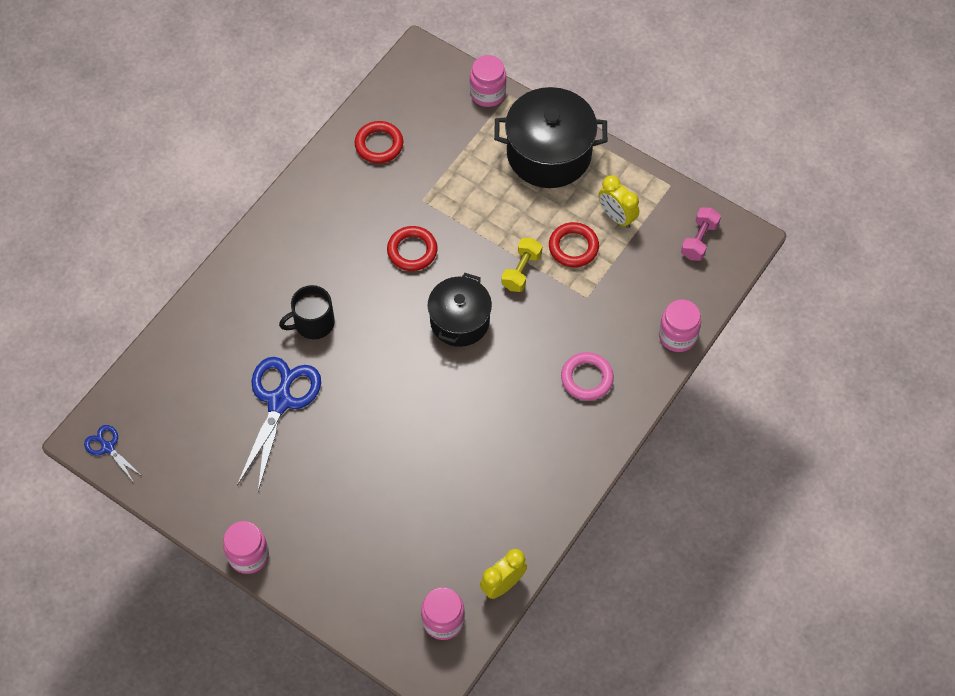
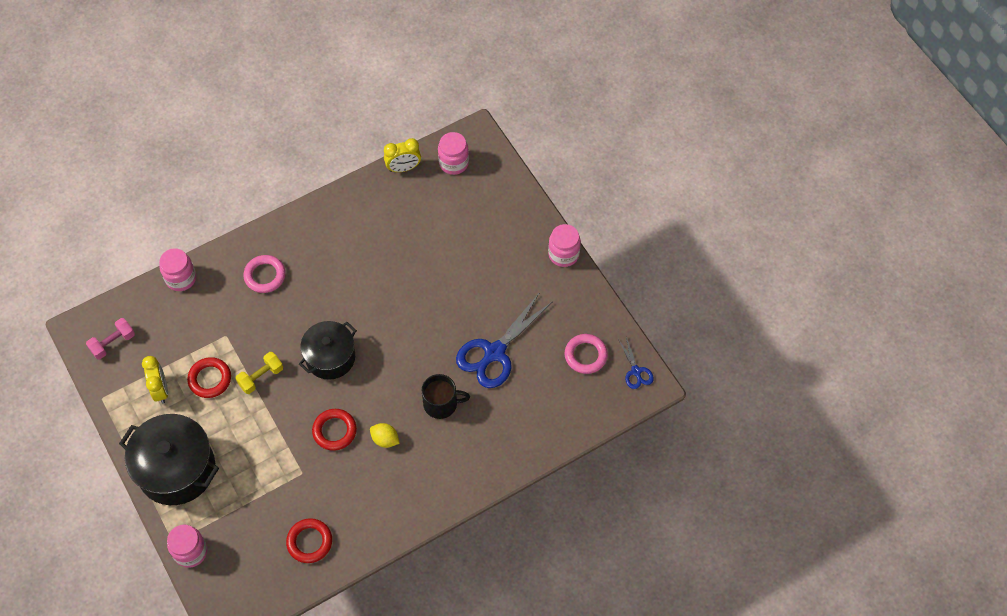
camera: 155 degrees left, 0 degrees up
(173, 441) = (585, 355): none -> pink ring
(355, 264) = (385, 439): none -> yellow lemon

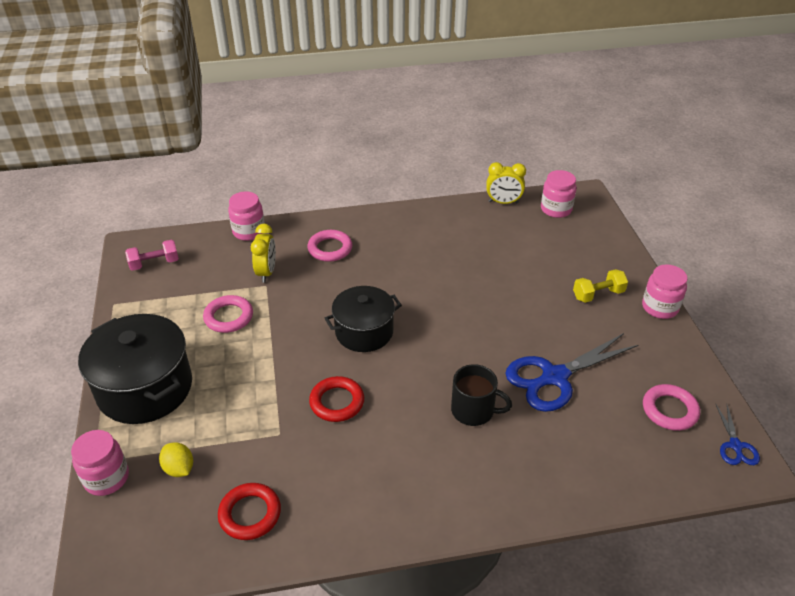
camera: 20 degrees right, 20 degrees down
(161, 390) = (175, 312): yellow clock -> yellow clock (266, 272)
(210, 379) = (229, 317): red ring -> pink ring
(261, 377) = (282, 329): yellow dumbbell -> yellow dumbbell (598, 294)
(385, 439) = (392, 428): yellow lemon -> yellow lemon (179, 469)

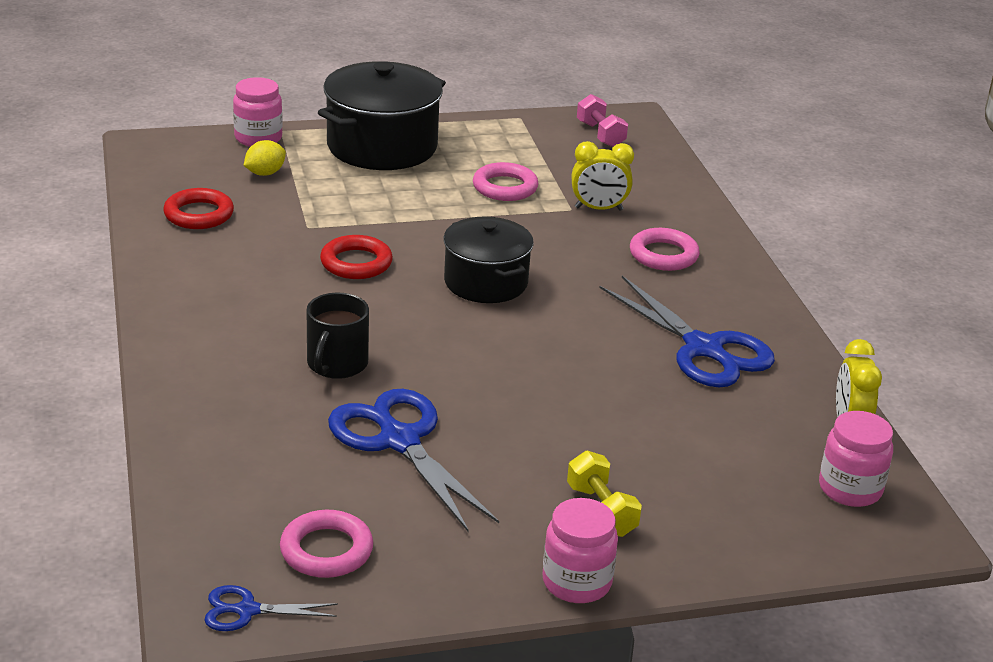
camera: 85 degrees right, 10 degrees down
(249, 231) = (686, 192): pink jar -> none
(436, 243) = (703, 349): none -> blue scissors

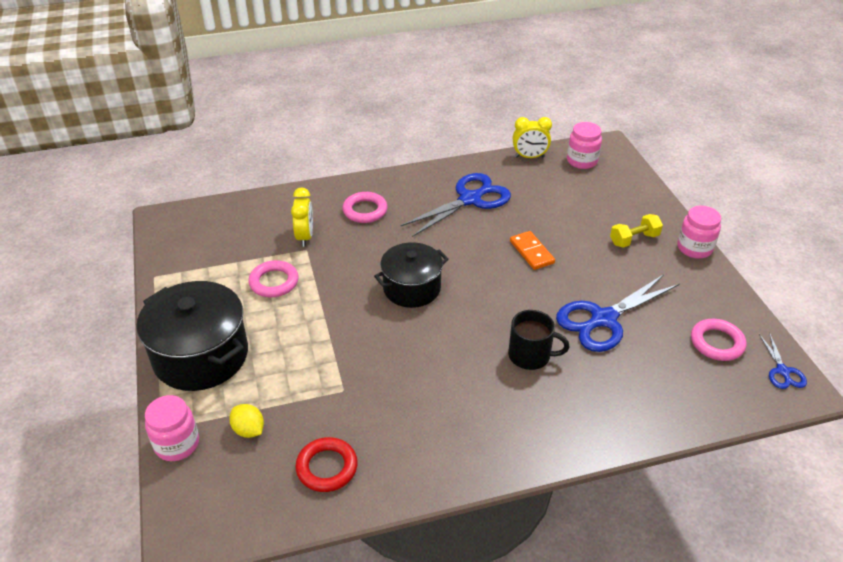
camera: 90 degrees left, 10 degrees up
(356, 263) = (395, 356): red ring -> none
(565, 393) = (532, 252): none -> orange domino
(600, 134) = (189, 235): pink dumbbell -> none

